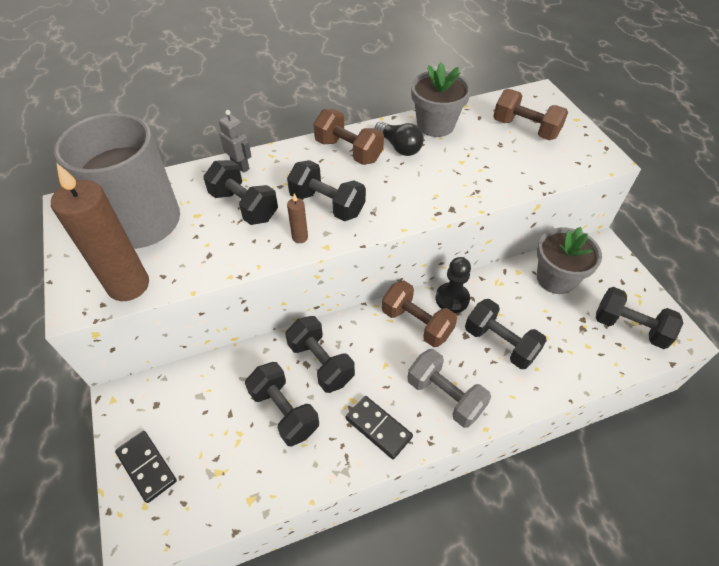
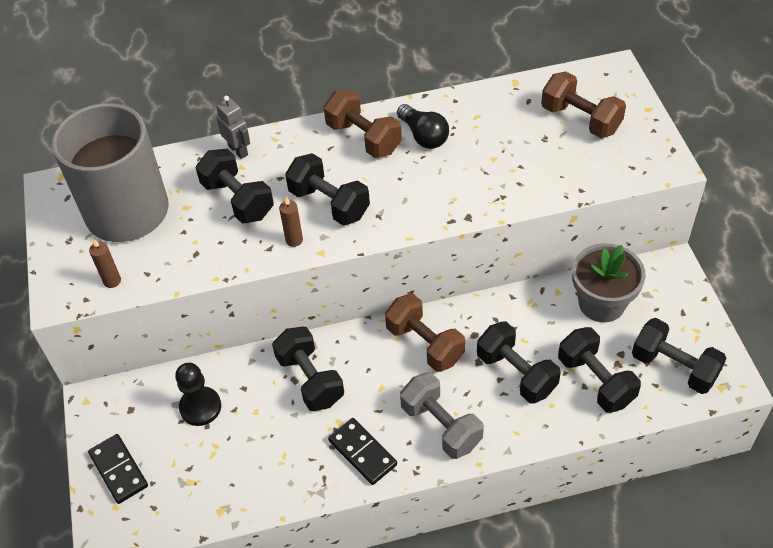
camera: 10 degrees right, 0 degrees up
(128, 285) = (112, 281): brown candle -> brown candle, size x0.42
(284, 411) = (264, 427): black dumbbell -> black dumbbell (595, 381)
(435, 125) = (472, 109): grey flower pot -> none
(452, 299) = (471, 318): black pawn -> black pawn (200, 407)

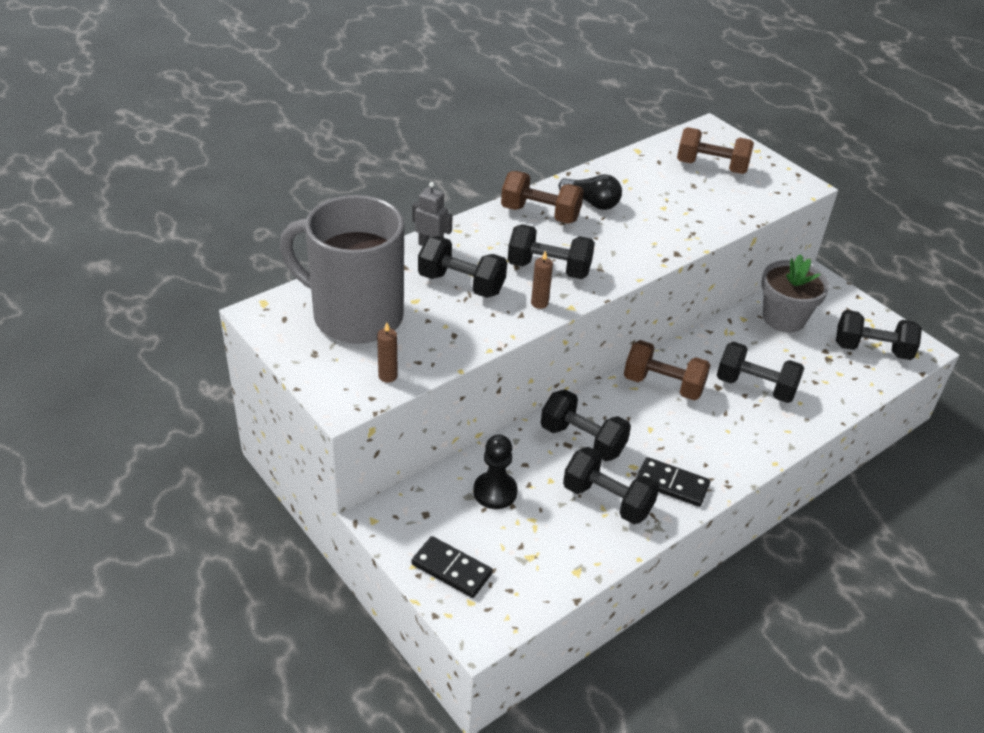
camera: 30 degrees left, 10 degrees down
(441, 426) = (723, 444): grey dumbbell -> none
(595, 381) = (821, 375): black dumbbell -> black dumbbell (607, 500)

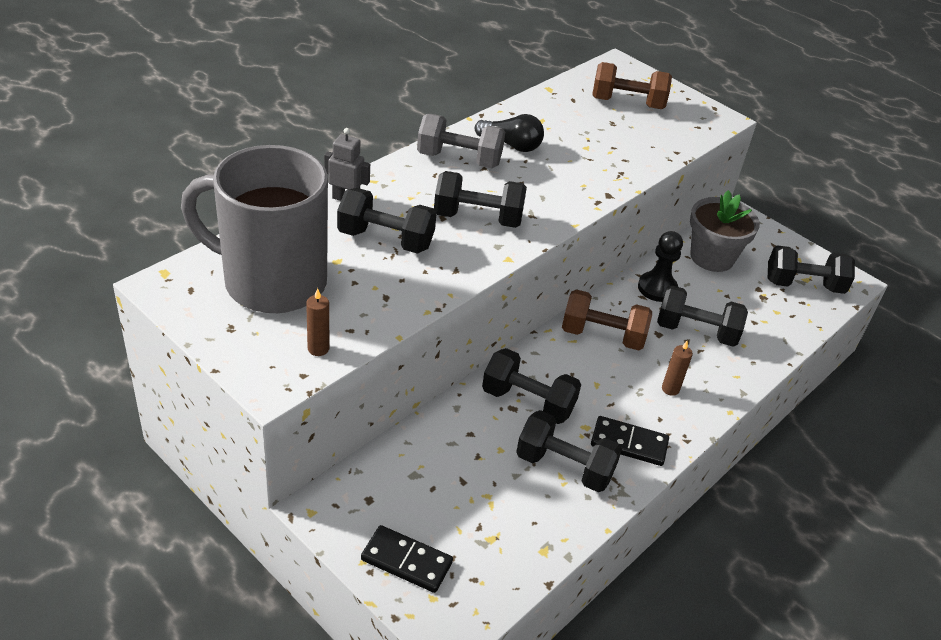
camera: 10 degrees left, 0 degrees up
(495, 492) = (442, 467): black pawn -> black pawn (657, 288)
(539, 303) = (473, 256): brown candle -> brown candle (670, 389)
(540, 214) = (459, 159): brown dumbbell -> grey dumbbell

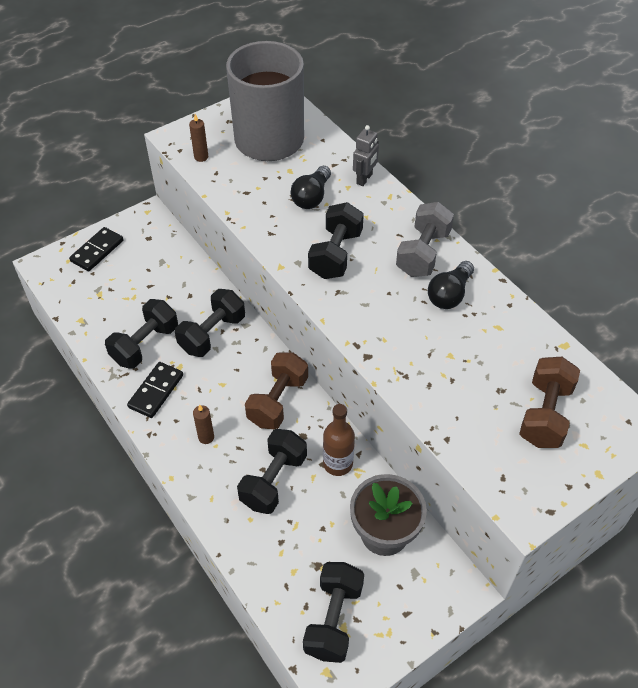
camera: 105 degrees right, 10 degrees up
(385, 239) = (311, 197): black dumbbell -> black light bulb
(657, 288) = (337, 463): black pawn -> brown bottle

